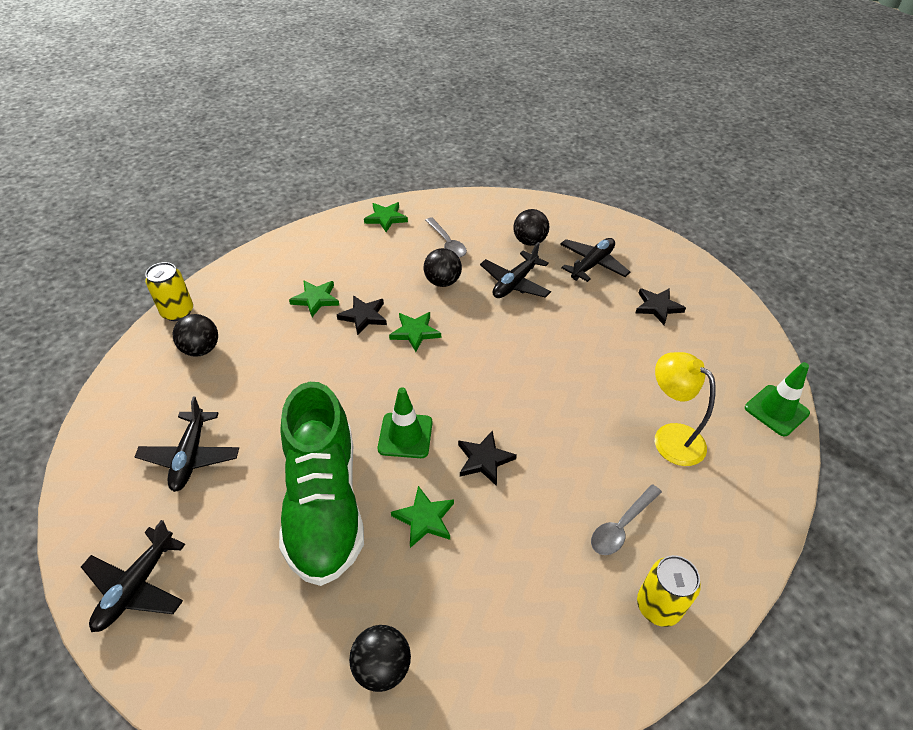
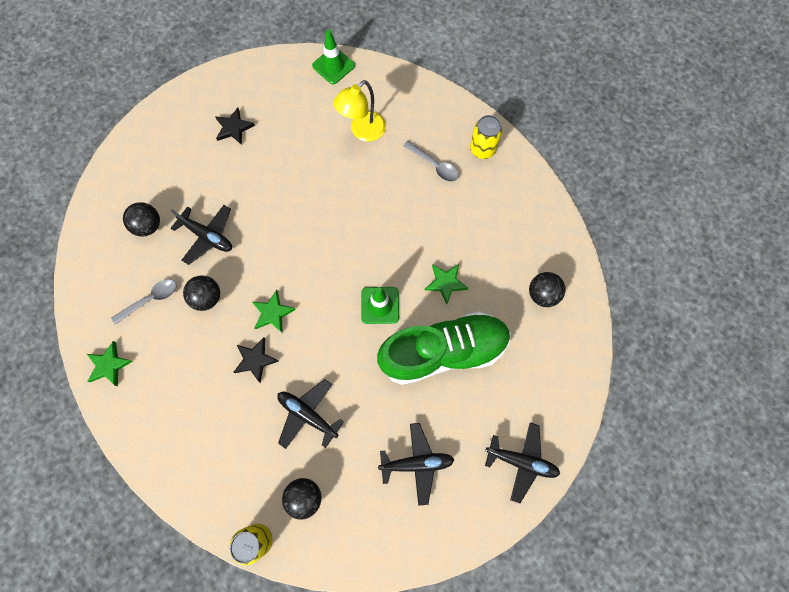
camera: 95 degrees left, 25 degrees up
(316, 299) = (234, 408): green star -> none
(484, 460) = (395, 249): black star -> none
(592, 264) = (181, 174): black plane -> black plane (308, 414)

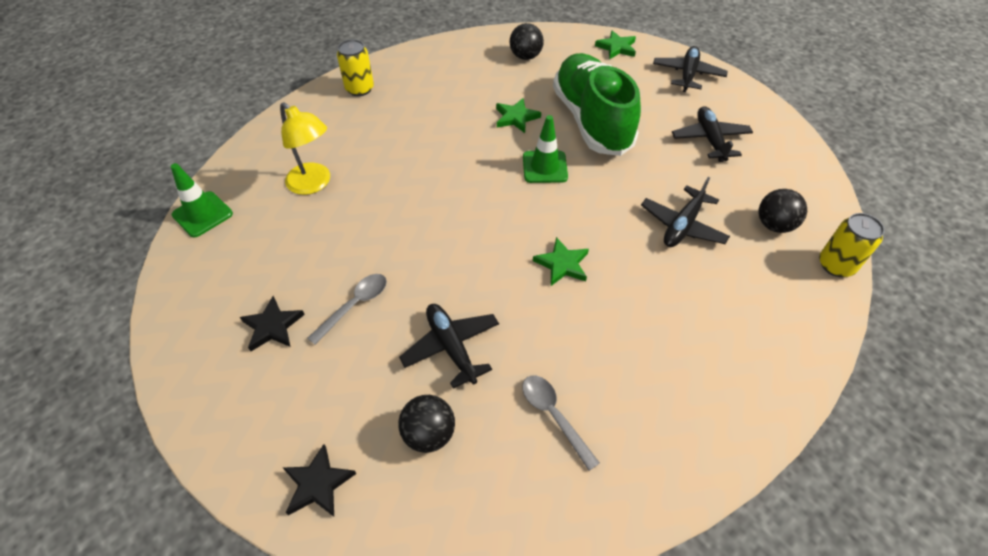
camera: 90 degrees left, 20 degrees down
(109, 365) = (664, 465): green star -> green star (616, 47)
(207, 236) = (451, 347): black plane -> black plane turned 60 degrees counterclockwise
(207, 297) = (546, 340): black ball -> none
(255, 360) = (626, 279): black star -> black star (318, 483)
(434, 165) = (373, 124): grey spoon -> grey spoon (354, 305)

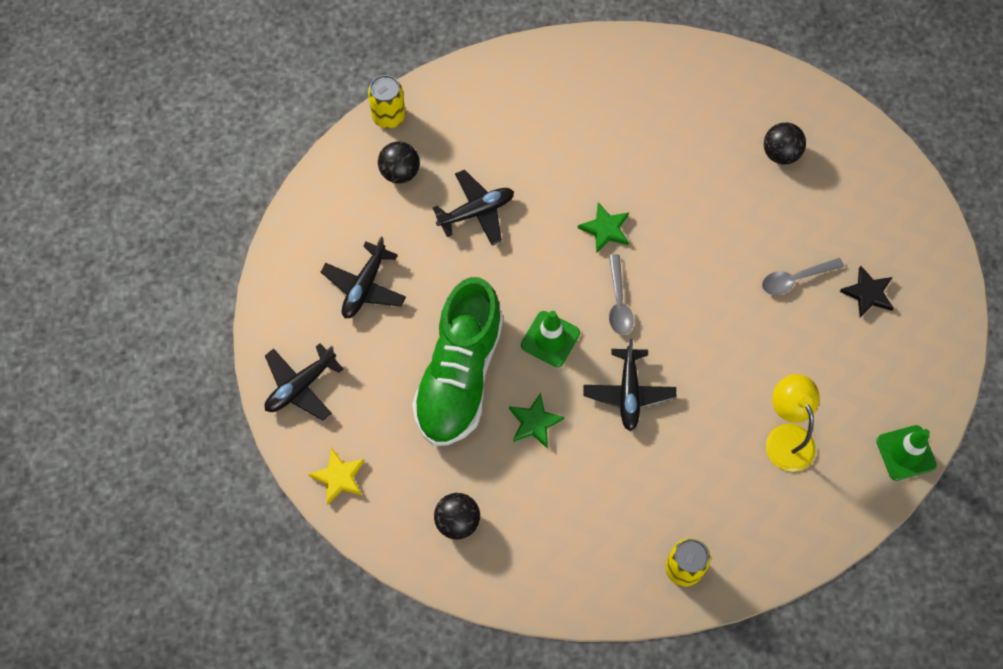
camera: 150 degrees left, 15 degrees up
(318, 483) = (867, 159): black star -> none
(451, 347) = (735, 205): black plane -> black plane (629, 393)
(554, 416) = (689, 122): grey spoon -> grey spoon (618, 302)
(616, 47) = (339, 477): green star -> yellow star

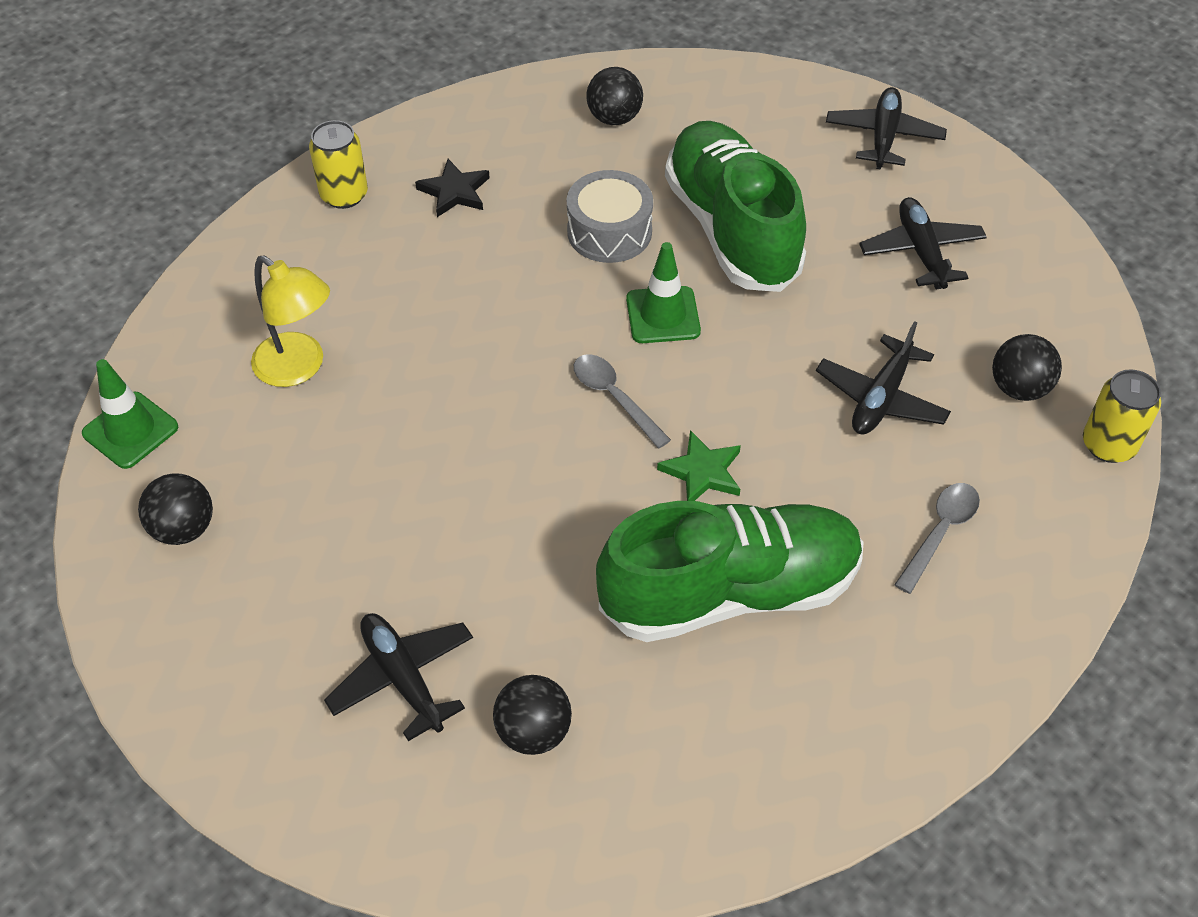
camera: 145 degrees right, 15 degrees down
(339, 477) = (765, 92): yellow star -> none
(534, 422) = (609, 231): green star -> grey drum
(629, 393) = (525, 313): black plane -> black plane (403, 678)
(641, 160) = (730, 592): none -> green shoe
(795, 279) = (397, 557): grey spoon -> grey spoon (940, 532)
(868, 293) = (279, 597): black star -> black star (454, 192)
(901, 365) = (184, 528): none -> black ball

